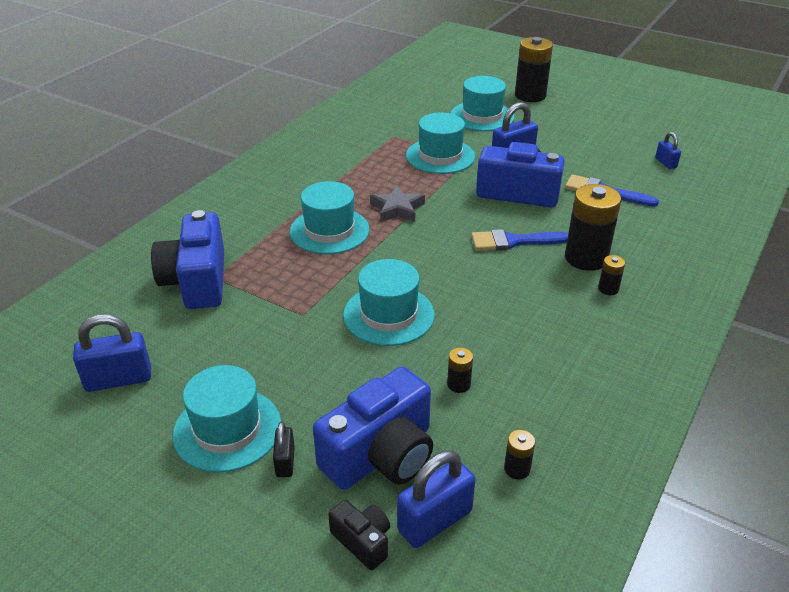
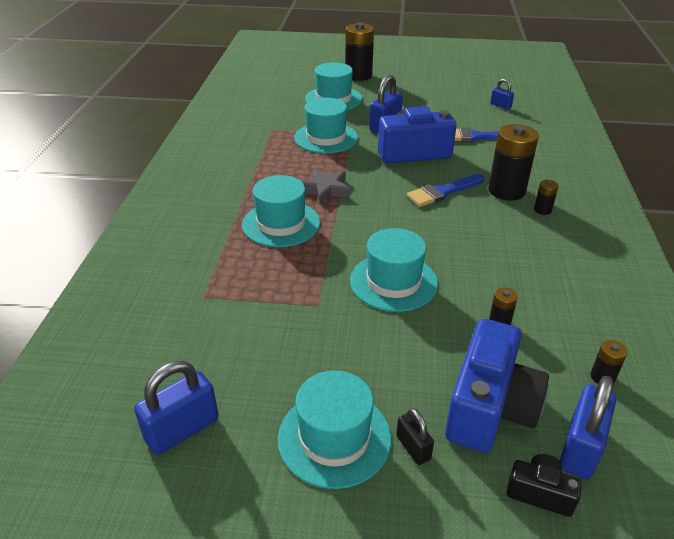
camera: 25 degrees left, 0 degrees up
(197, 281) = (189, 305): blue camera -> none

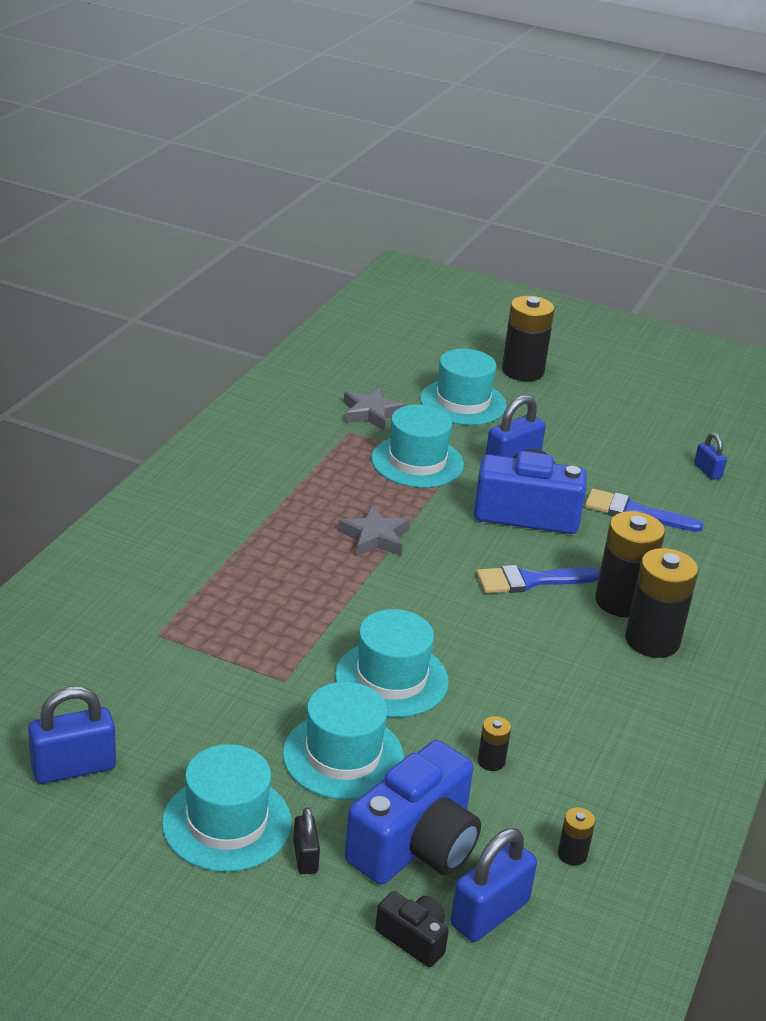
camera: 15 degrees right, 5 degrees down
(280, 116) = (371, 413): none -> grey star
(281, 224) = (293, 569): turquoise hat -> turquoise hat (343, 756)
(542, 210) = (652, 640): black battery -> black battery, size x2.20

